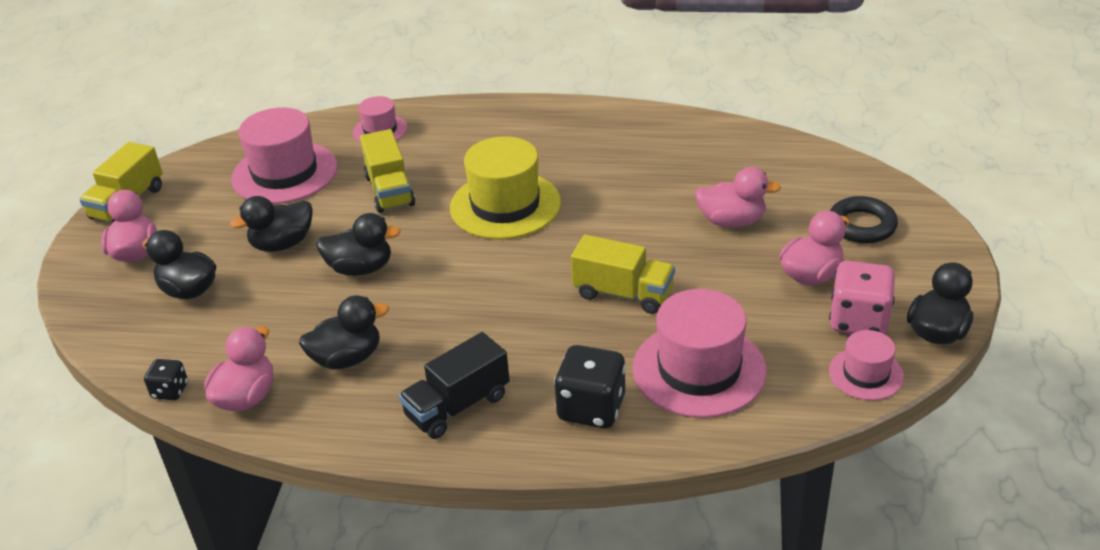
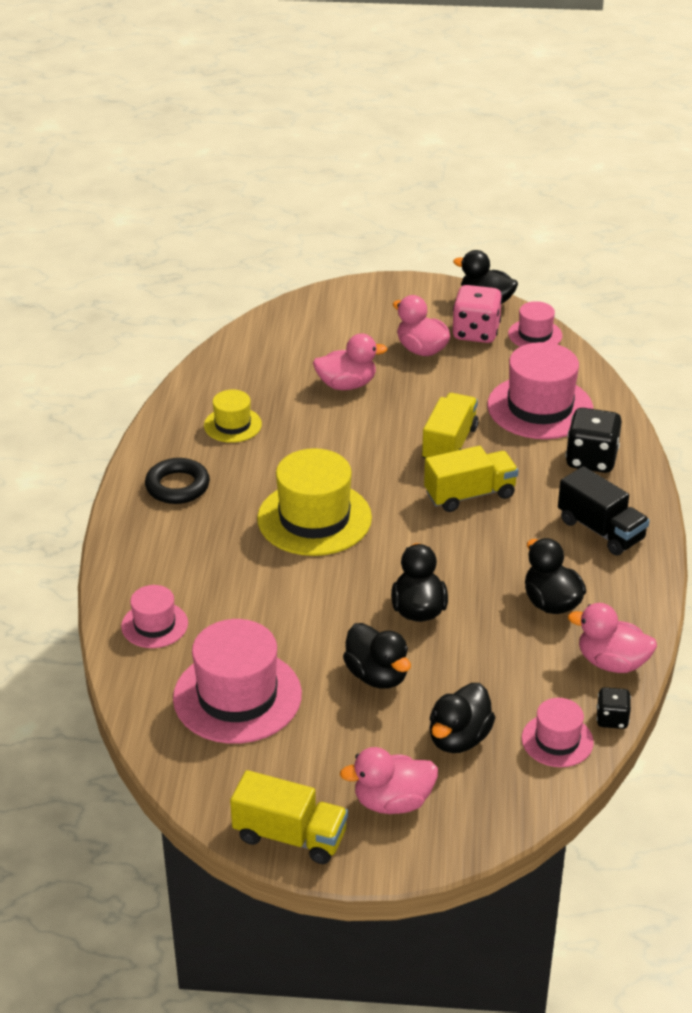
camera: 95 degrees left, 0 degrees up
(159, 351) = (557, 740): none -> pink hat
(389, 191) = (281, 603): yellow truck -> yellow truck (469, 494)
(655, 153) = (232, 425): none -> yellow hat
(732, 221) = (346, 385): pink duck -> pink duck turned 75 degrees clockwise
(862, 225) = (355, 321): black ring -> black ring (177, 486)

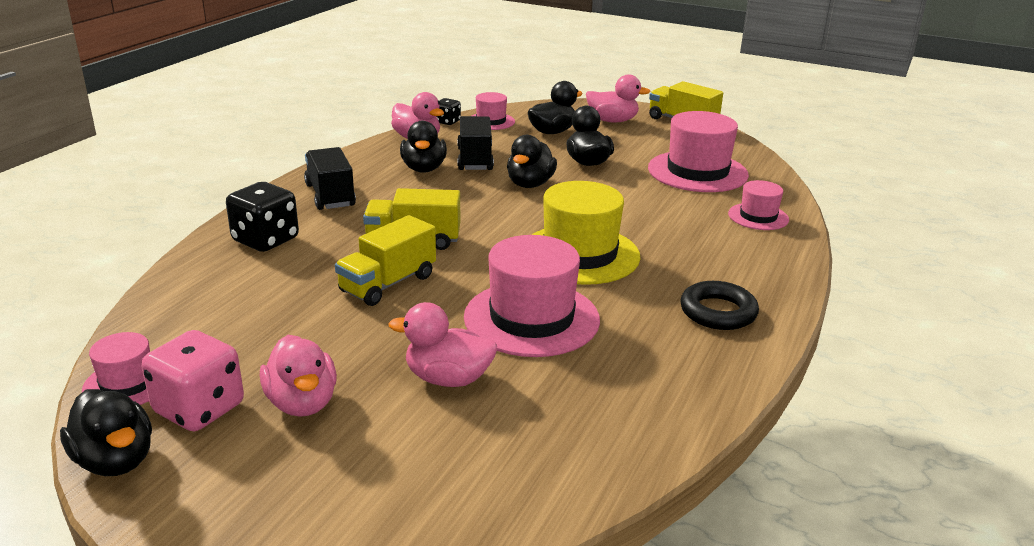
camera: 160 degrees left, 10 degrees down
(232, 425) = (629, 363): yellow hat -> none
(510, 639) = (475, 159): none -> black truck
(540, 407) = (248, 295): pink hat -> pink hat (531, 318)

